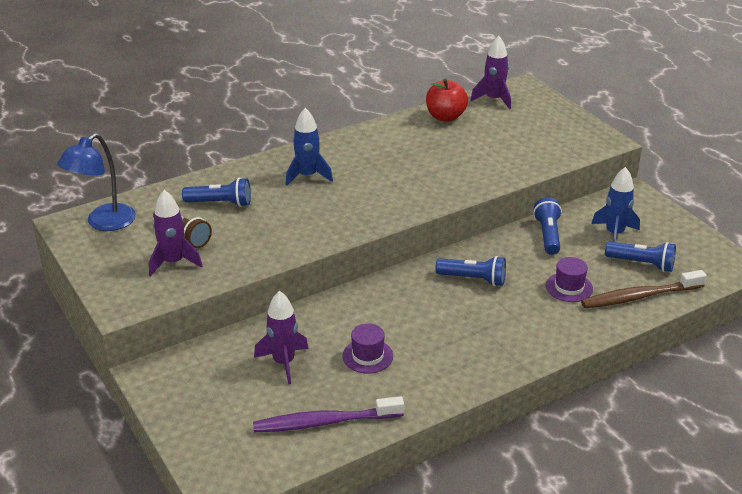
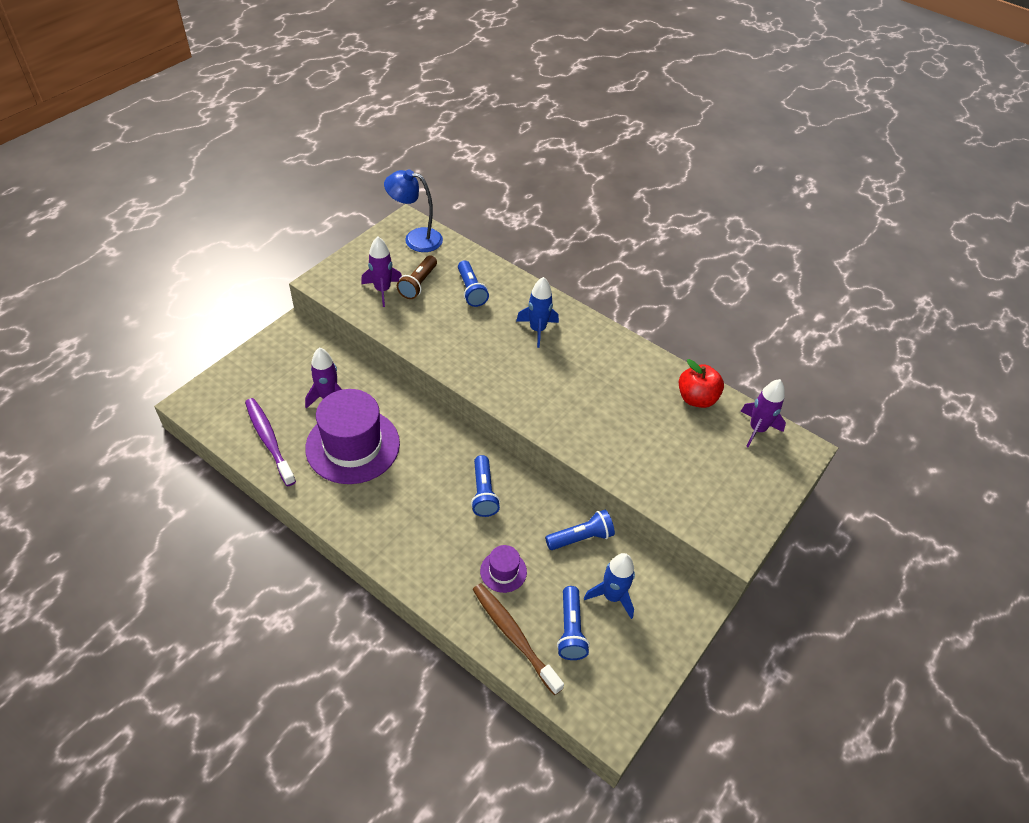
camera: 65 degrees right, 15 degrees up
(367, 356) = (353, 446): purple hat -> purple hat, size x2.20

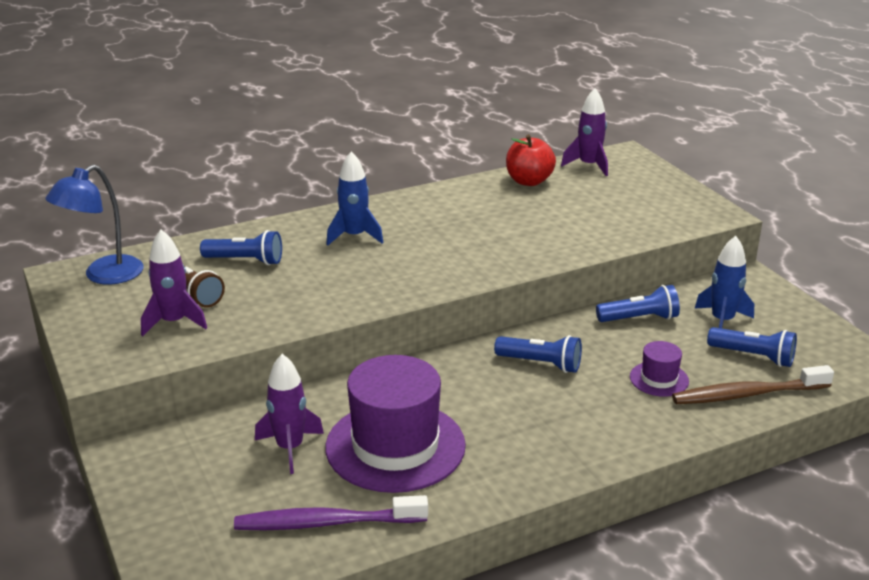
camera: 60 degrees left, 20 degrees down
(581, 537) = (639, 318): blue flashlight -> blue flashlight turned 75 degrees clockwise

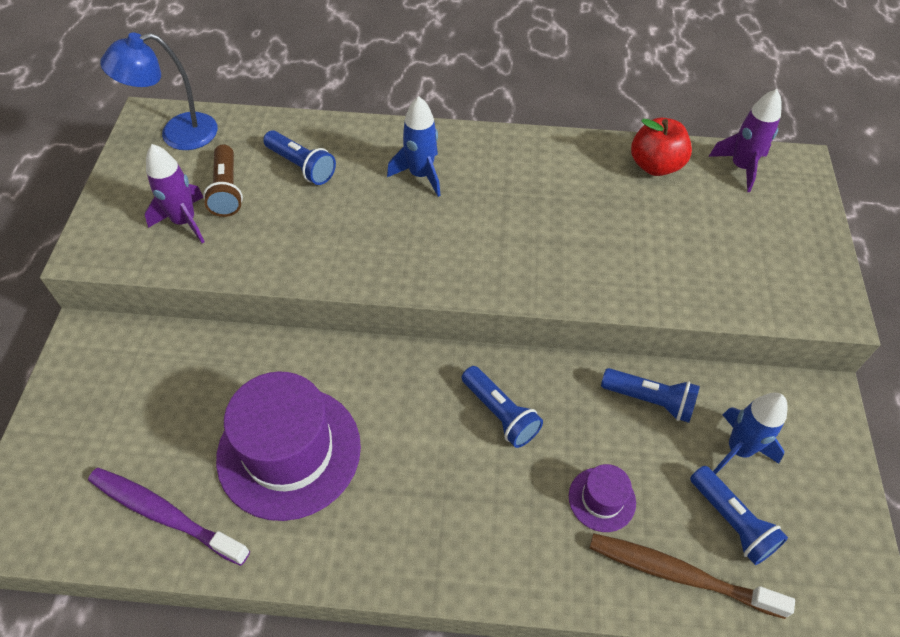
camera: 30 degrees right, 25 degrees up
(290, 448) = (205, 404): purple rocket -> none

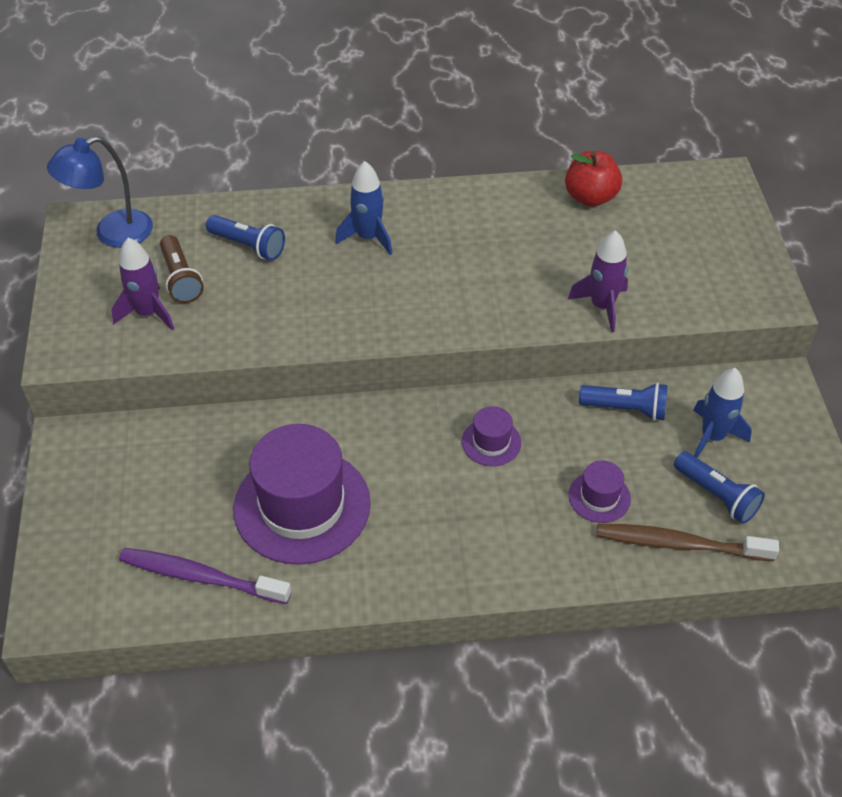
camera: 10 degrees left, 5 degrees down
(500, 413) = (491, 442): blue flashlight -> purple hat
(741, 167) = (670, 188): purple rocket -> purple rocket (602, 306)

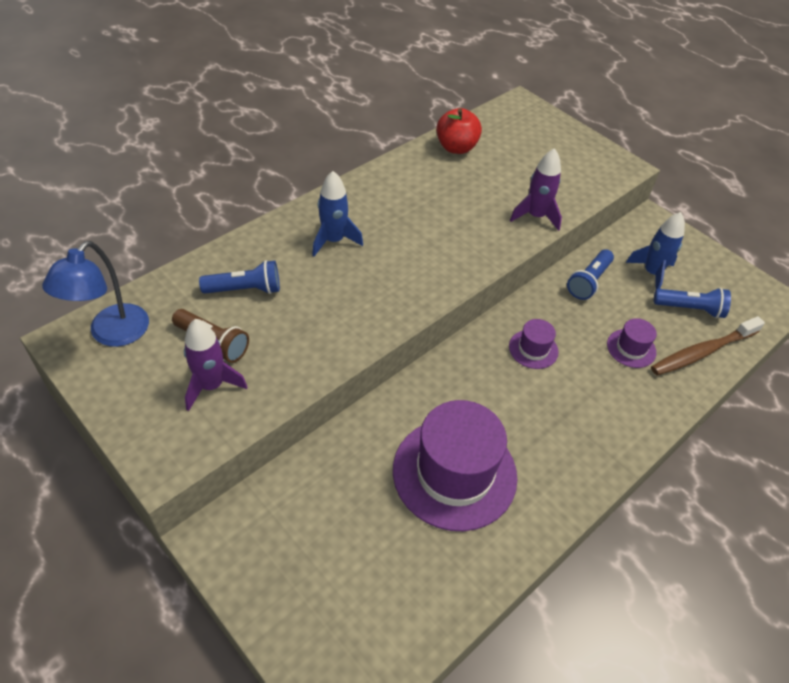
camera: 40 degrees left, 0 degrees up
(200, 577) = (434, 580): purple toothbrush -> none
(625, 409) = (589, 281): blue flashlight -> blue flashlight turned 150 degrees clockwise

